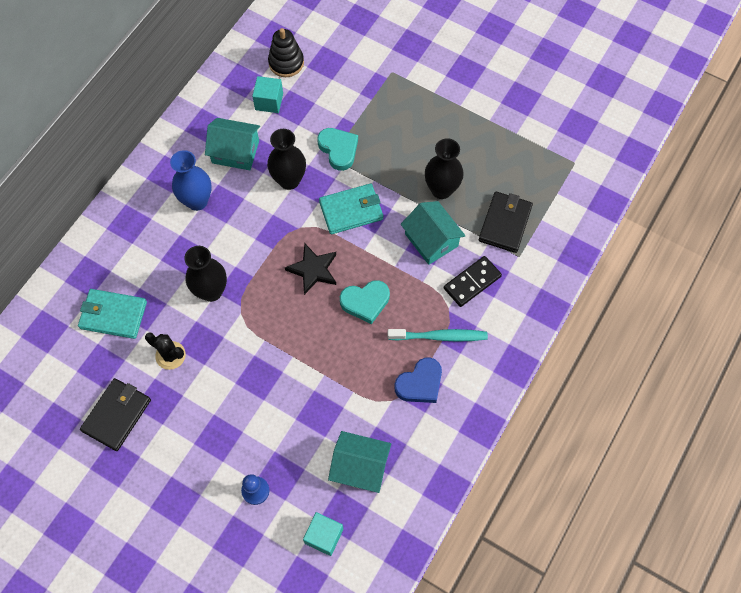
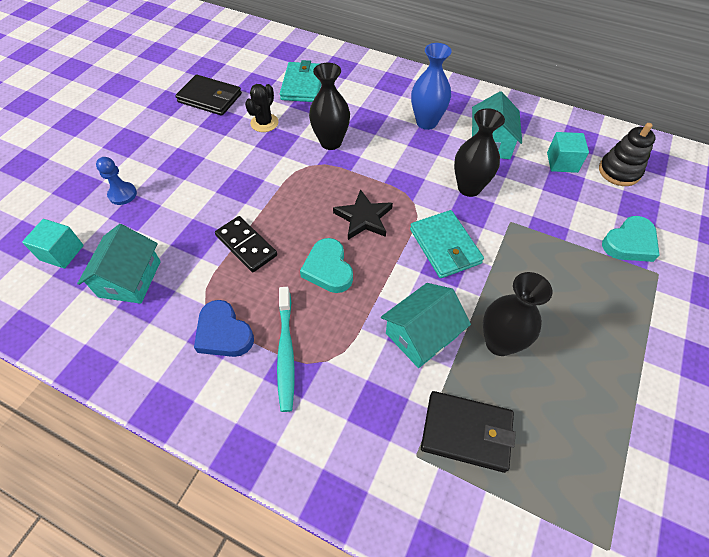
camera: 85 degrees right, 10 degrees down
(338, 149) = (523, 228): turquoise heart -> turquoise heart (629, 243)
(472, 282) = (366, 389): black domino -> black domino (246, 245)

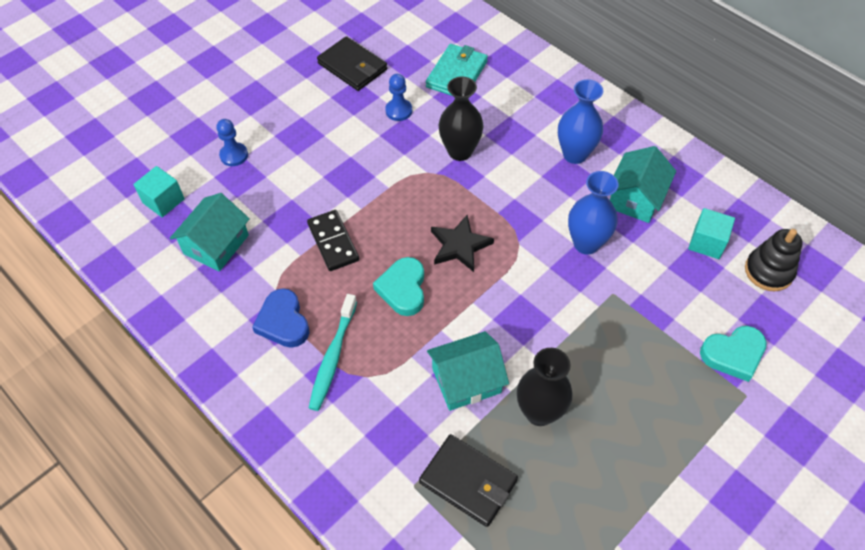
camera: 20 degrees right, 0 degrees up
(264, 123) = (399, 111): black cactus -> blue pawn
(445, 246) = (530, 300): turquoise wallet -> none
(469, 188) = (586, 243): black vase -> blue vase

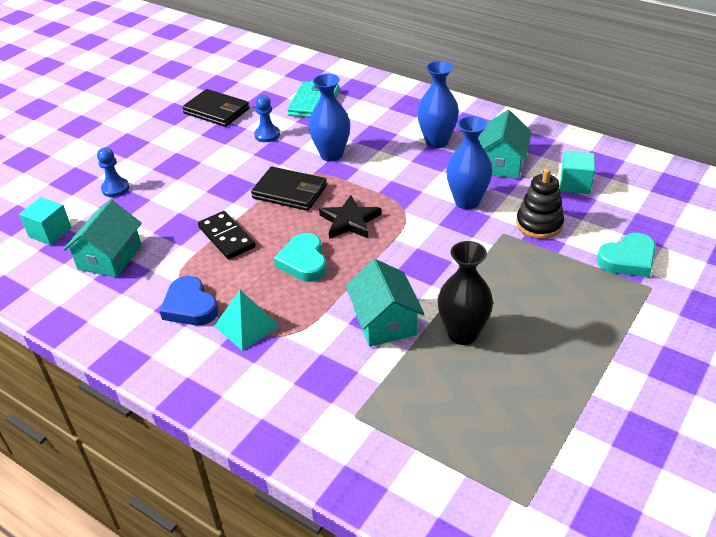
camera: 10 degrees left, 15 degrees down
(333, 357) = (246, 325): turquoise toothbrush -> turquoise pyramid
(460, 151) = (331, 155): black vase -> blue vase
(466, 380) = (384, 321): turquoise house -> turquoise house turned 75 degrees counterclockwise
(468, 481) = (409, 402): black wallet -> black wallet (290, 192)
(768, 271) = (636, 195): black stacking toy -> black stacking toy (539, 224)

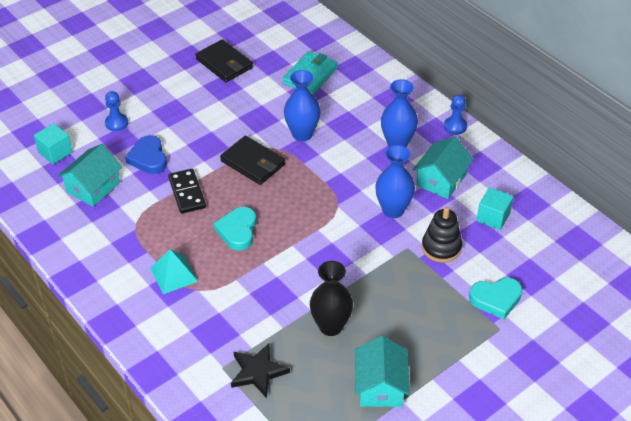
camera: 15 degrees right, 5 degrees up
(190, 306) = (138, 246): blue heart -> blue heart (148, 158)
(267, 135) = (257, 100): blue pawn -> blue pawn (455, 126)
(350, 221) = (289, 203): black star -> black star (258, 372)
(384, 321) = (277, 299): turquoise house -> turquoise house (380, 386)

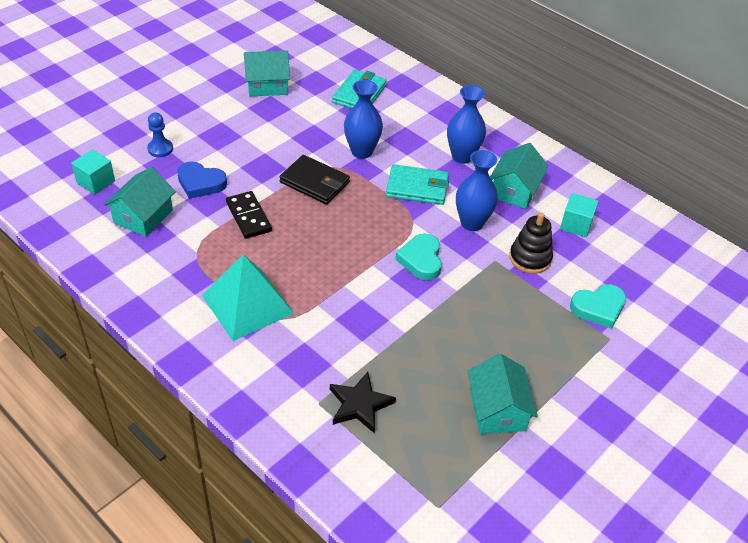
camera: 10 degrees left, 0 degrees up
(148, 158) = (200, 183): blue heart -> blue heart turned 45 degrees counterclockwise
(173, 274) = (247, 304): turquoise pyramid -> turquoise pyramid, size x1.64
(224, 63) = (267, 85): black wallet -> turquoise house
(237, 231) = (310, 253): turquoise heart -> turquoise heart (421, 260)
(330, 326) = (430, 348): black vase -> none
(348, 172) = (417, 187): none -> turquoise wallet
(455, 126) = (517, 137): blue pawn -> none

